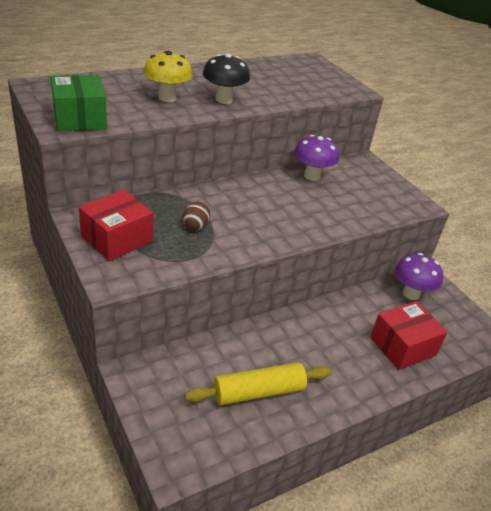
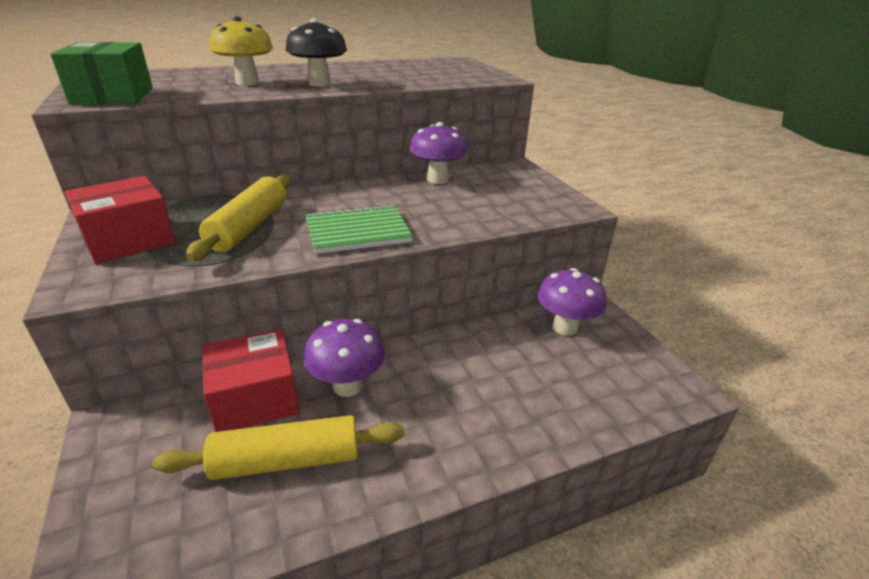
camera: 10 degrees right, 5 degrees down
(196, 226) = (249, 227): brown egg -> yellow rolling pin
(275, 230) = (358, 232): none -> green notebook
(277, 341) = (347, 386): none -> purple mushroom
(402, 346) = (537, 398): red box -> red box (255, 398)

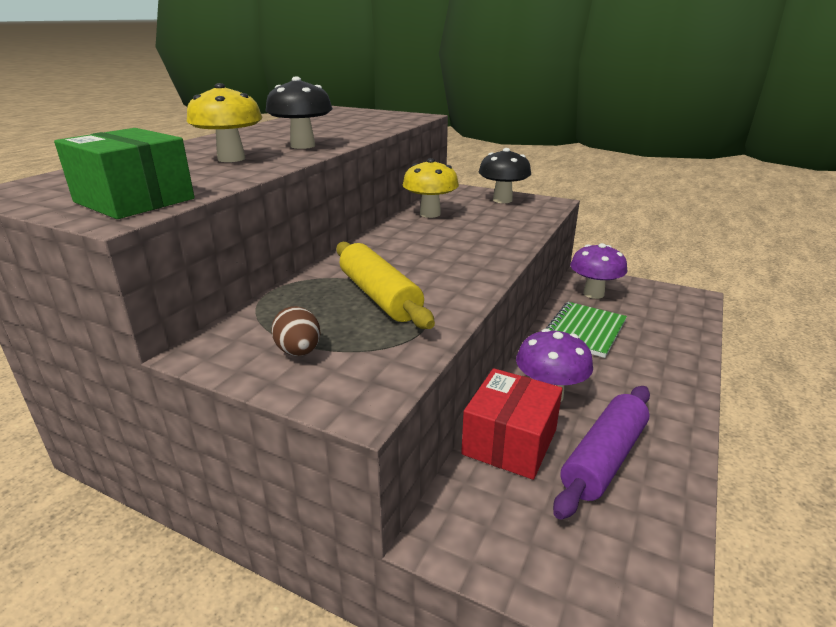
camera: 40 degrees left, 5 degrees down
(129, 240) = (299, 352): red box -> brown egg
(287, 460) = (603, 458): yellow rolling pin -> purple rolling pin
(358, 232) = (467, 265): green notebook -> green notebook (584, 331)
(437, 179) = (430, 214): purple mushroom -> yellow mushroom
(532, 189) = (502, 200): none -> black mushroom

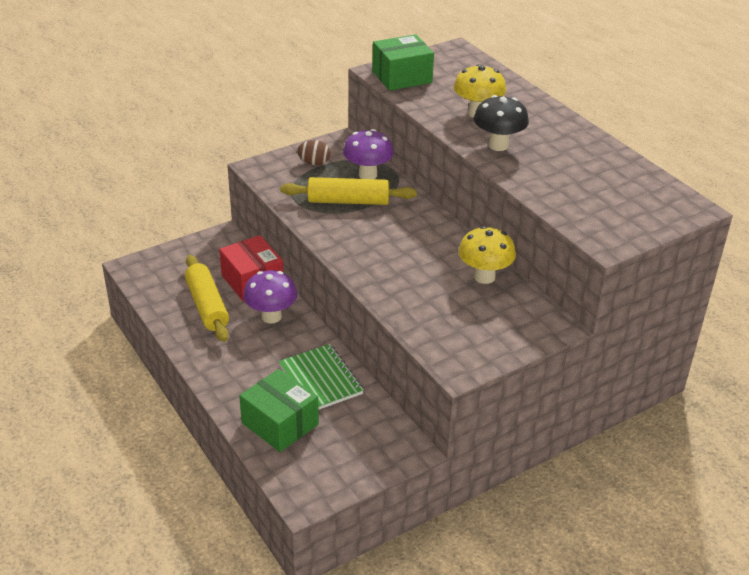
camera: 120 degrees right, 10 degrees up
(502, 200) = (491, 339): black mushroom -> none
(593, 294) = (371, 428): purple mushroom -> purple mushroom (367, 175)
(603, 458) = (207, 306): purple rolling pin -> yellow rolling pin
(660, 331) = (280, 423): none -> green box

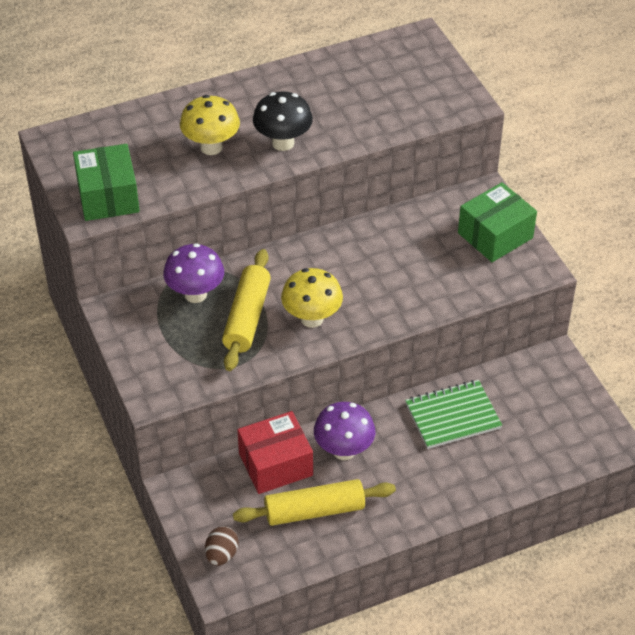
camera: 80 degrees left, 10 degrees up
(280, 423) = (513, 455): green box -> green box (495, 235)
(314, 163) = (157, 341): brown egg -> brown egg (222, 555)
(484, 277) = (404, 228): yellow mushroom -> yellow mushroom (312, 319)

